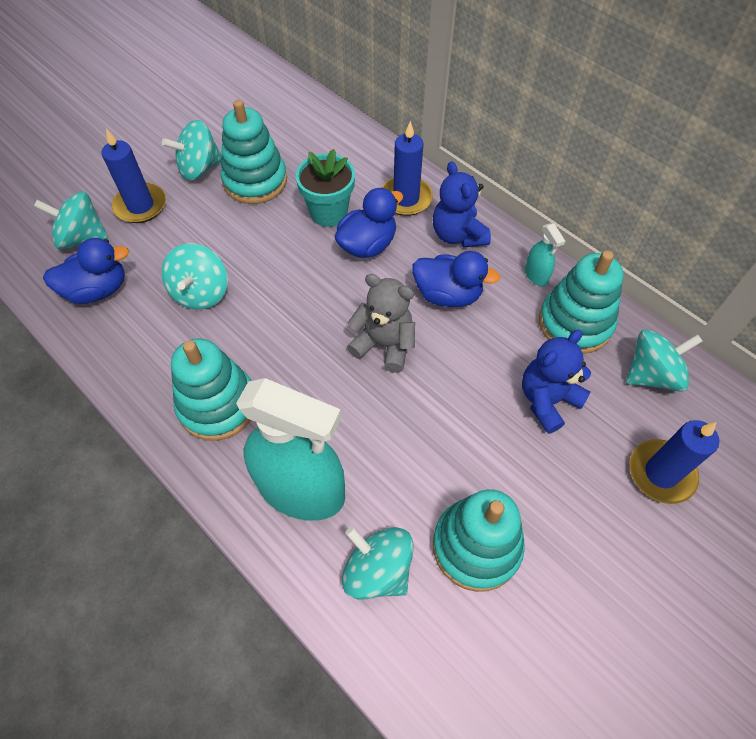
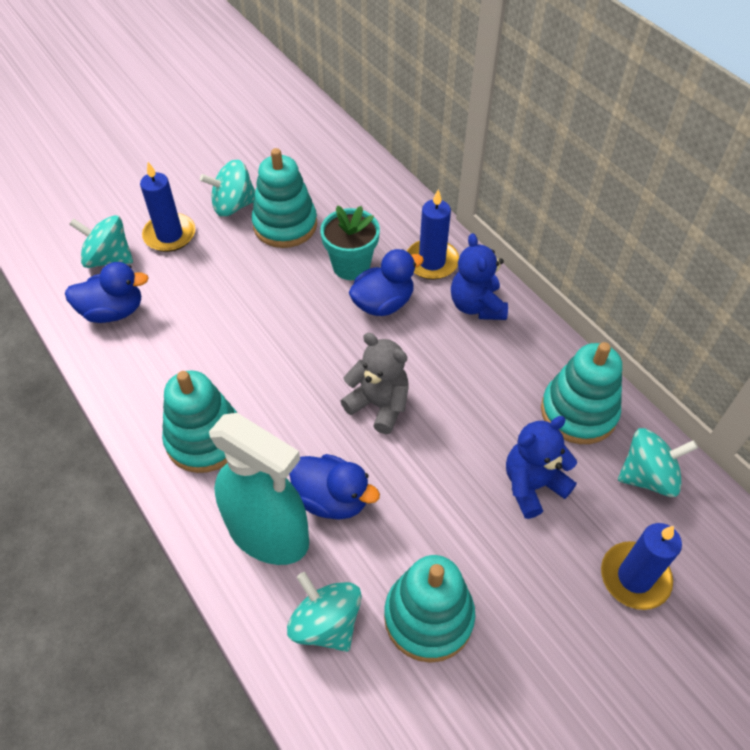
camera: 10 degrees right, 5 degrees down
(201, 292) = (210, 328): turquoise spinning top -> none
(447, 295) = (453, 364): blue duck -> blue duck (332, 499)
(536, 275) = (549, 358): turquoise spray bottle -> none

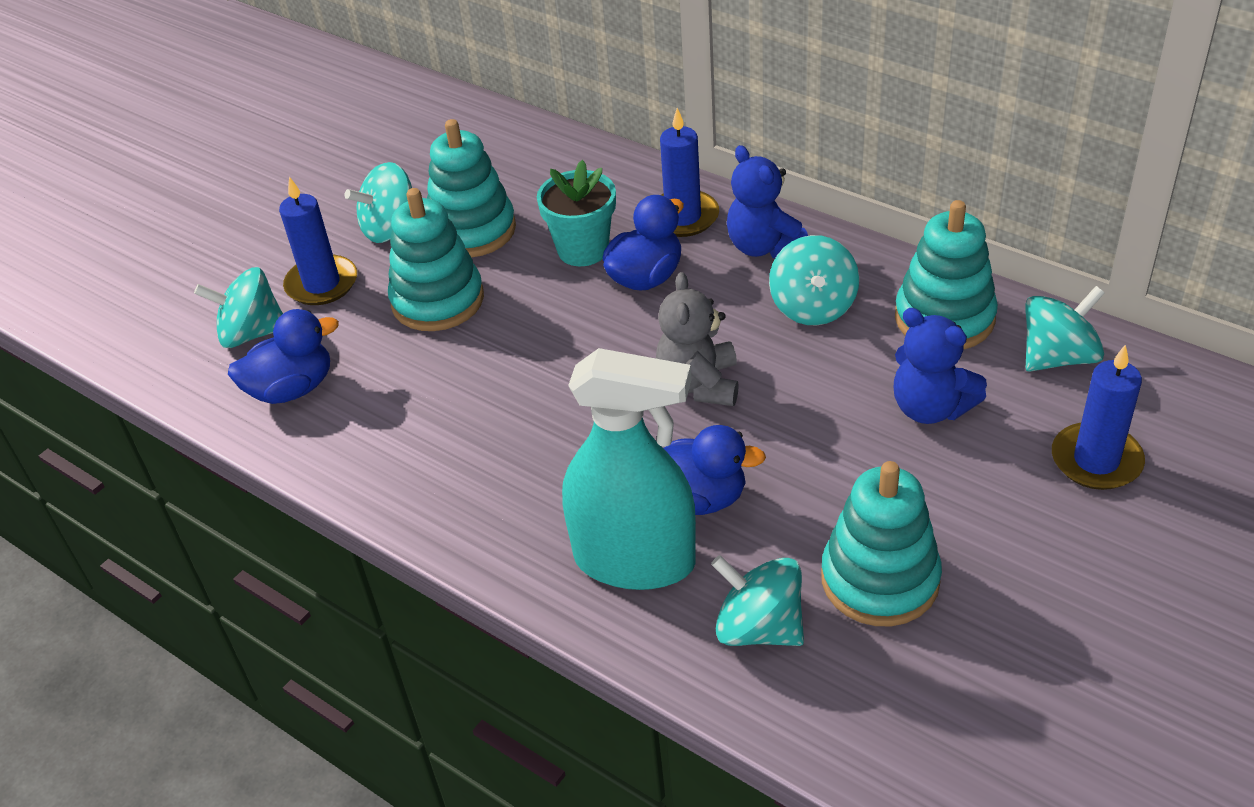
camera: 15 degrees left, 10 degrees down
(205, 439) = (495, 488): turquoise stacking toy -> turquoise stacking toy (438, 300)
(379, 405) = (699, 384): grey teddy bear -> grey teddy bear turned 105 degrees counterclockwise
(488, 369) = (813, 307): none -> turquoise spinning top
(532, 485) = (930, 408): blue teddy bear -> blue teddy bear turned 90 degrees counterclockwise

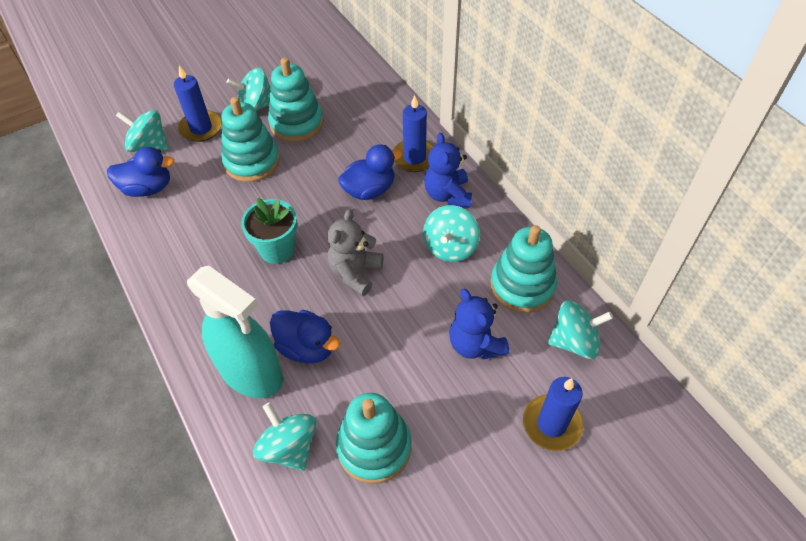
camera: 20 degrees right, 10 degrees up
(583, 250) = (347, 158): turquoise flower pot -> turquoise flower pot (277, 249)

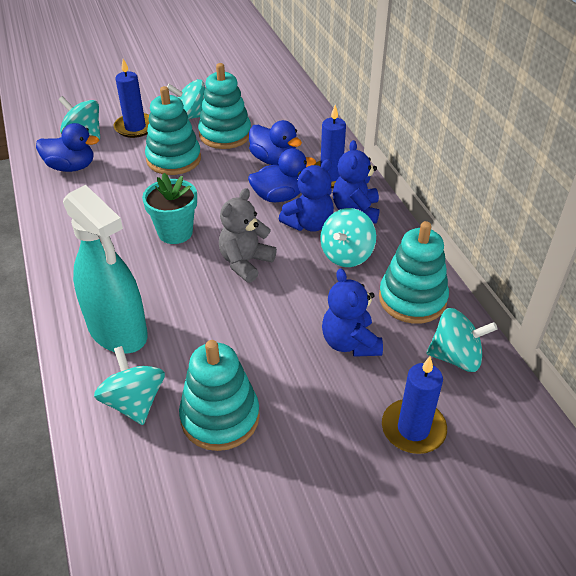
camera: 10 degrees right, 10 degrees down
(307, 347) = (179, 318): blue duck -> blue duck (274, 160)
(406, 217) = (309, 224): none -> blue teddy bear

